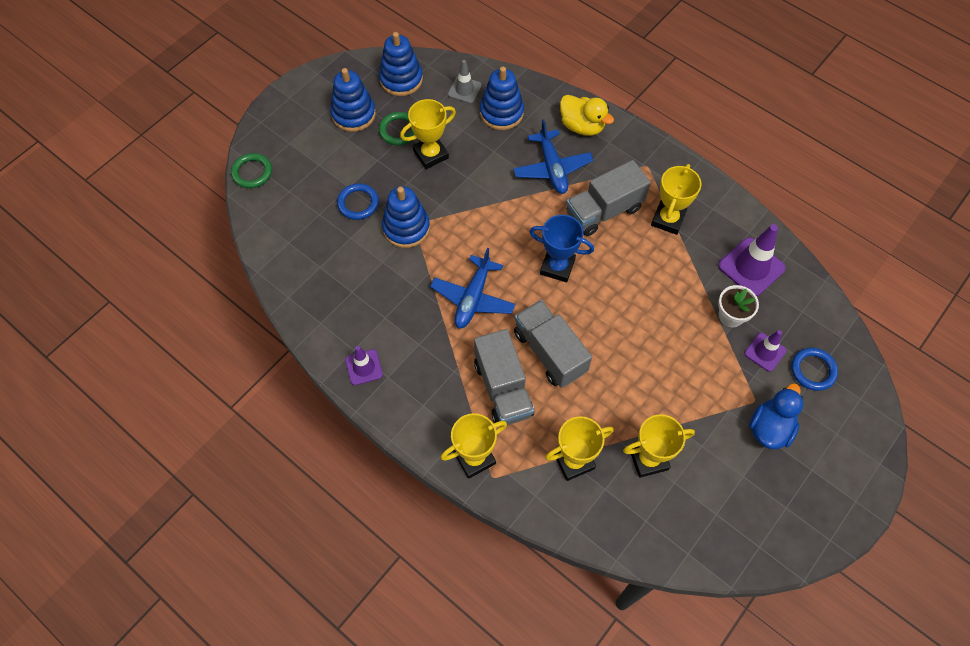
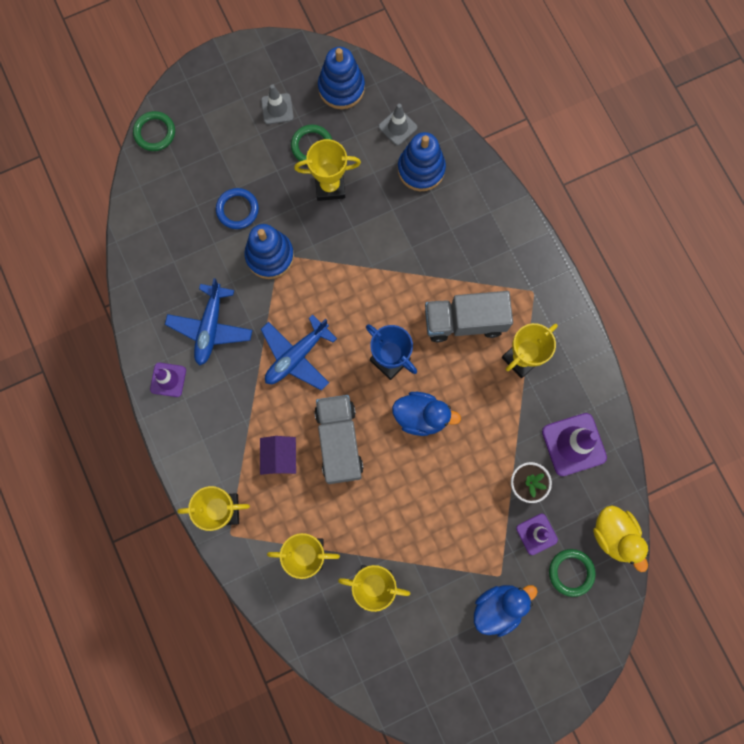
camera: 25 degrees right, 15 degrees up
(353, 114) = (277, 109): blue stacking toy -> grey traffic cone
(503, 388) = (280, 457): grey truck -> purple house
(552, 168) = (439, 253): blue plane -> blue plane (210, 327)
(582, 126) = (492, 219): yellow duck -> yellow duck (614, 535)
(610, 300) = (421, 416): none -> blue duck
(813, 370) = (571, 572): blue ring -> green ring

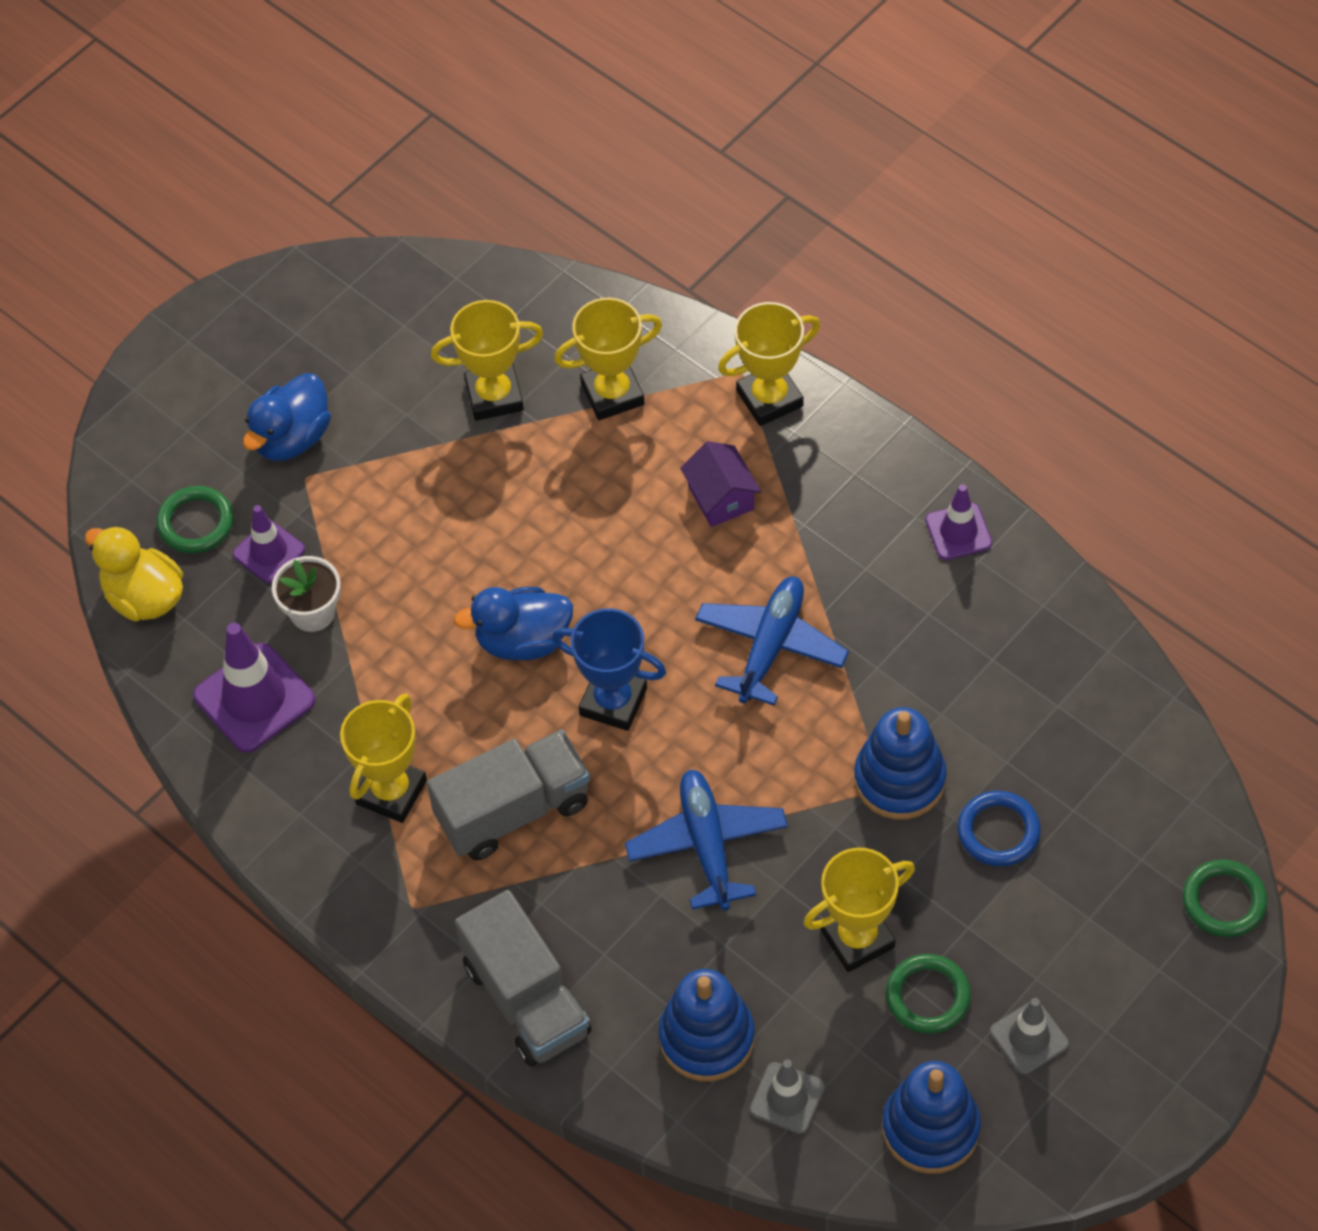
camera: 160 degrees right, 20 degrees down
(210, 327) = (935, 631): blue plane -> blue plane (707, 845)
(339, 441) = (638, 554): grey truck -> grey truck (526, 999)

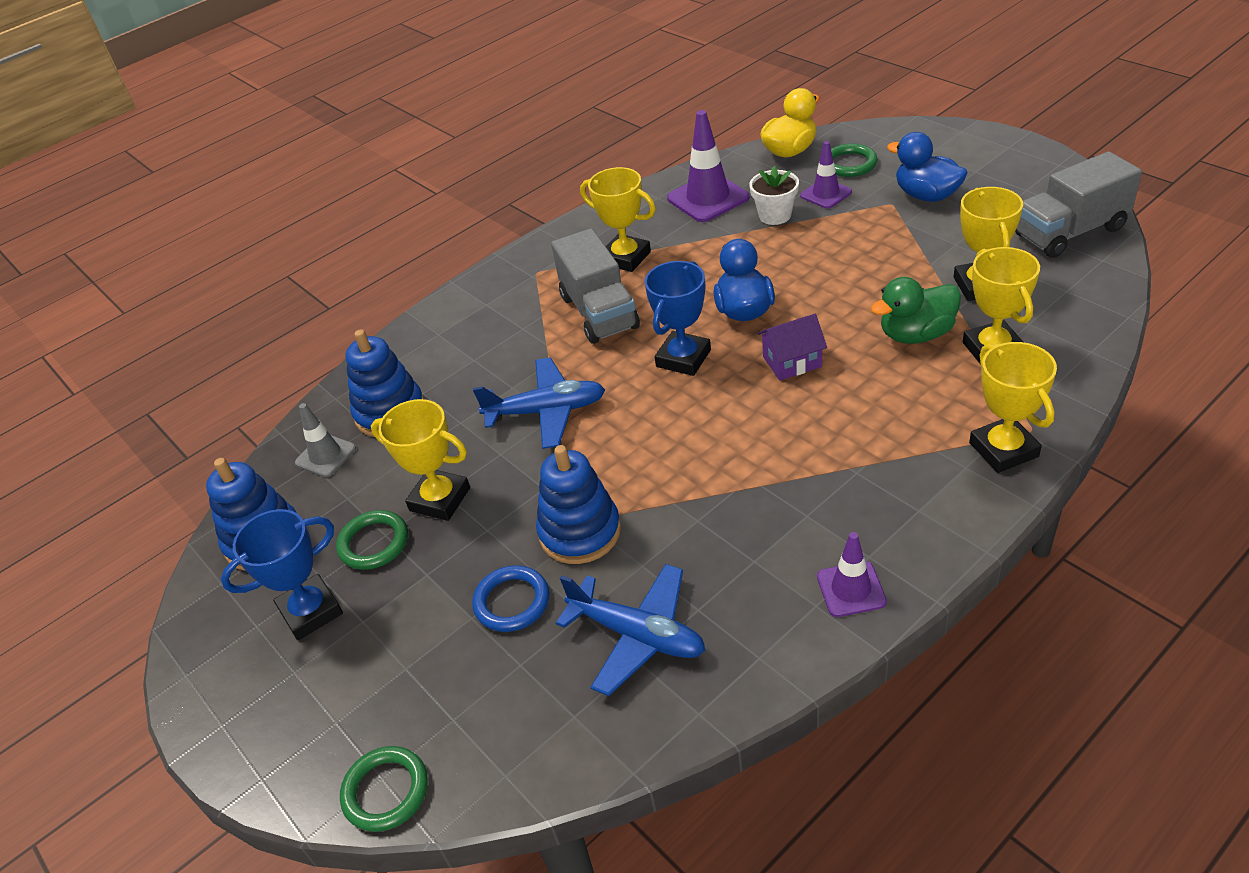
camera: 100 degrees right, 15 degrees down
(526, 999) = (452, 324): grey truck -> grey truck (1070, 232)
(581, 463) = (916, 334): none -> green duck
(721, 498) = (884, 417): purple house -> purple house (792, 362)
(770, 646) = (726, 449): blue plane -> blue plane (637, 635)
(857, 938) = (440, 499): yellow trophy -> yellow trophy turned 45 degrees counterclockwise
(1029, 1038) = (311, 611): grey traffic cone -> blue trophy

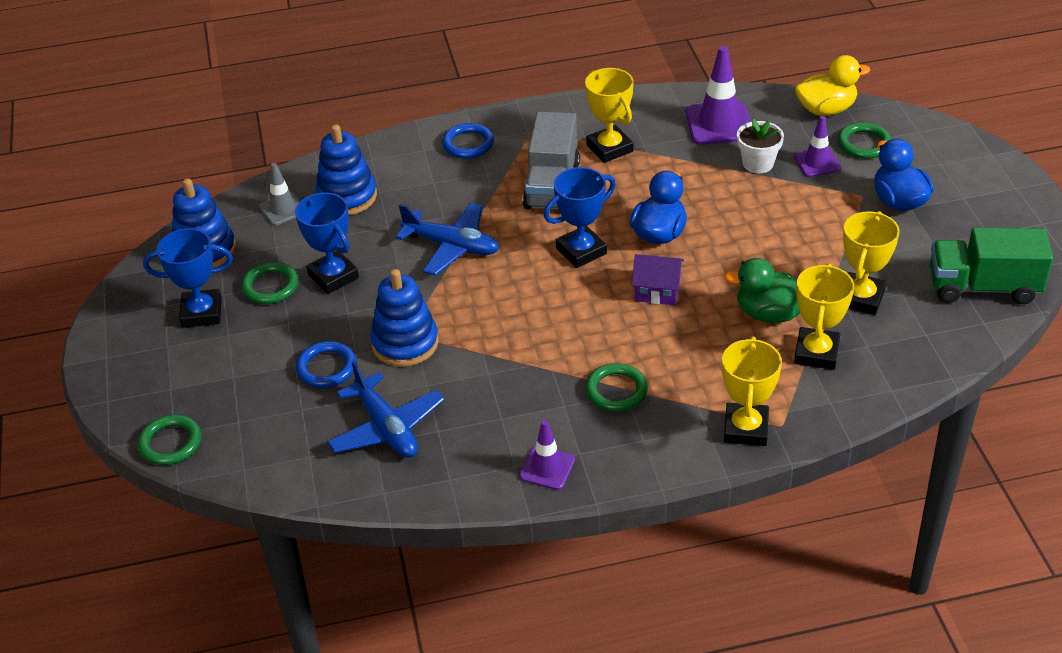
camera: 25 degrees right, 0 degrees up
(440, 499) = (333, 276): yellow trophy -> blue trophy
(480, 310) = (468, 144): none -> blue ring
(844, 474) = (616, 391): none -> green ring
(1070, 232) = (983, 287): grey truck -> green truck

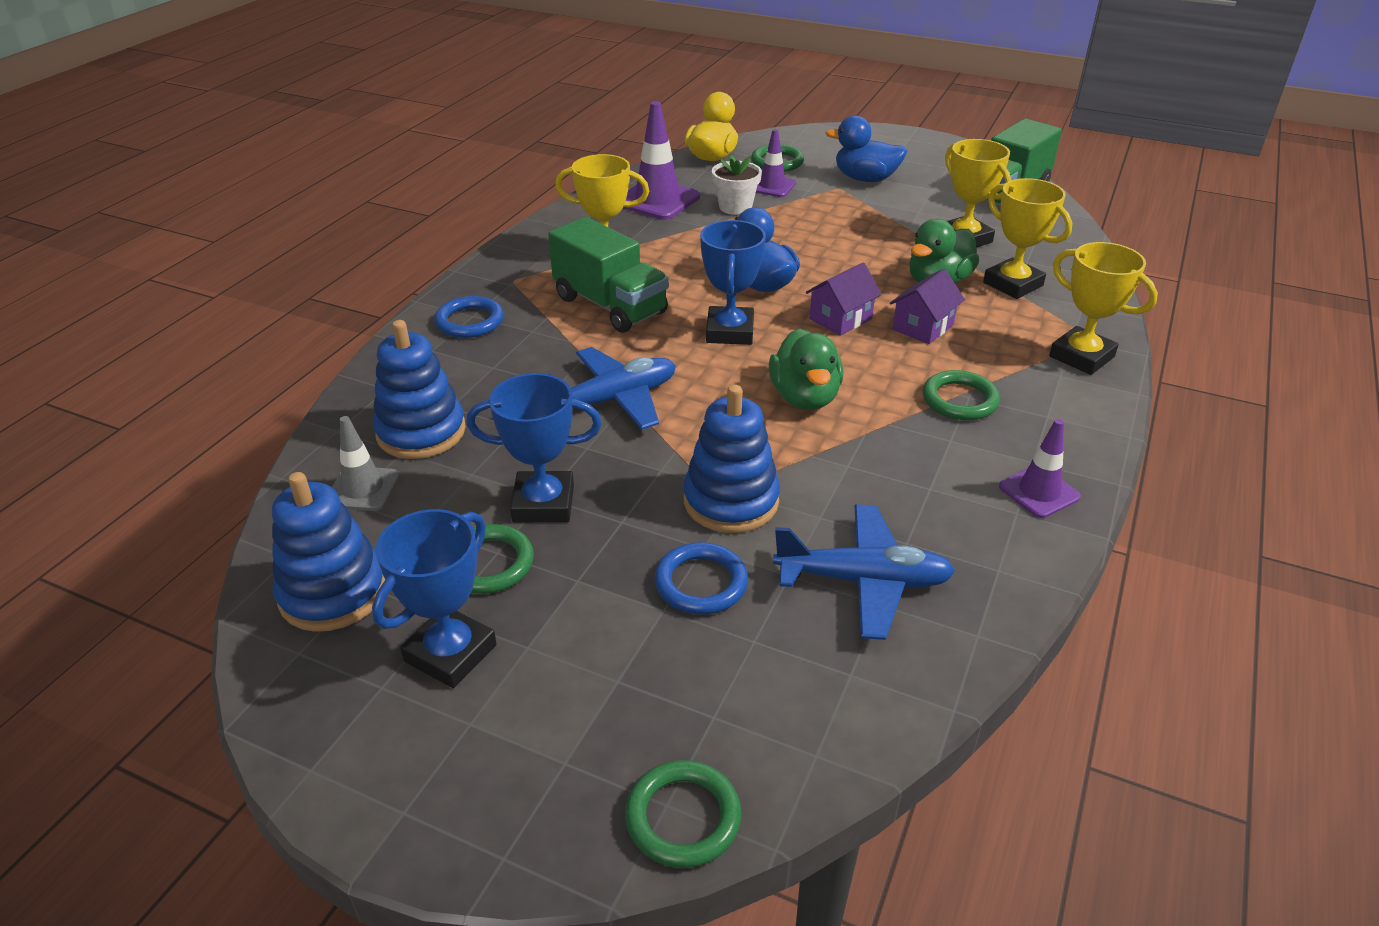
camera: 55 degrees left, 5 degrees down
(541, 321) = (804, 397): none -> green duck
(552, 185) = (610, 305): grey truck -> green truck
(693, 334) = (923, 327): none -> purple house

